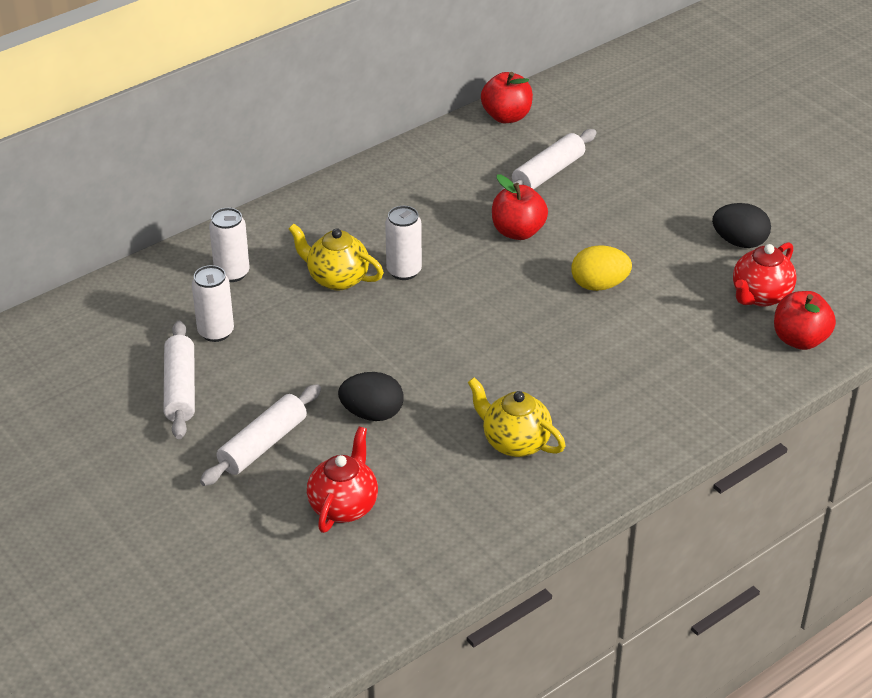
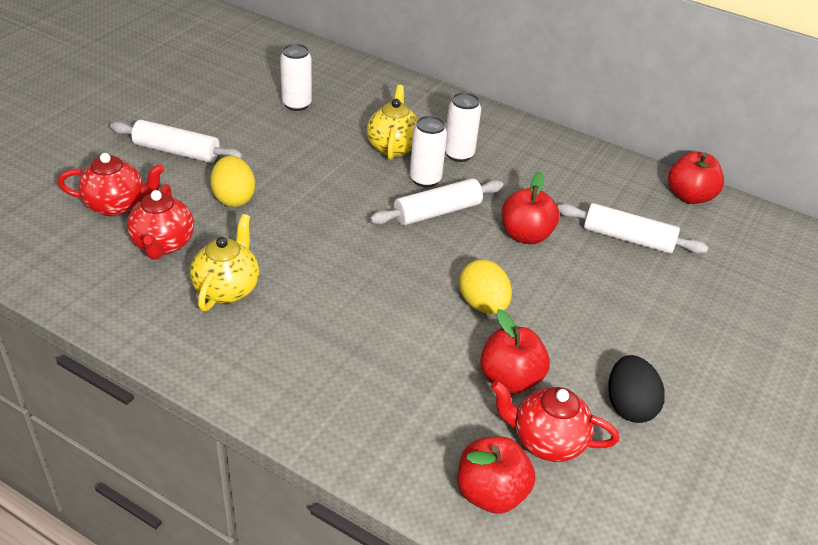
camera: 65 degrees right, 0 degrees up
(181, 388) = (226, 103): white rolling pin -> white rolling pin (437, 212)
(232, 273) = (369, 97): white can -> white can (459, 154)
(372, 413) = (234, 198): black egg -> yellow egg
(428, 478) = (163, 245): none -> red teapot
(691, 295) = (510, 379): none -> red apple

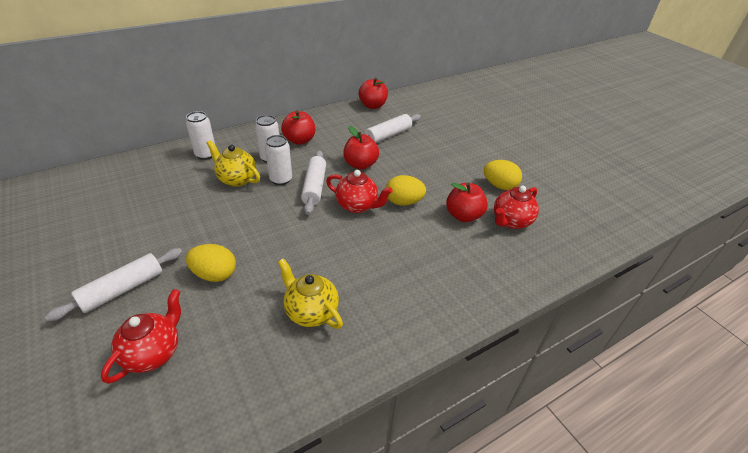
camera: 60 degrees left, 0 degrees up
(163, 245) = (232, 335): red teapot -> red teapot (357, 206)
(296, 104) = (141, 203): white can -> white can (206, 155)
(491, 493) = (537, 255): red apple -> red apple (299, 140)
(629, 406) = (499, 186): black egg -> yellow egg

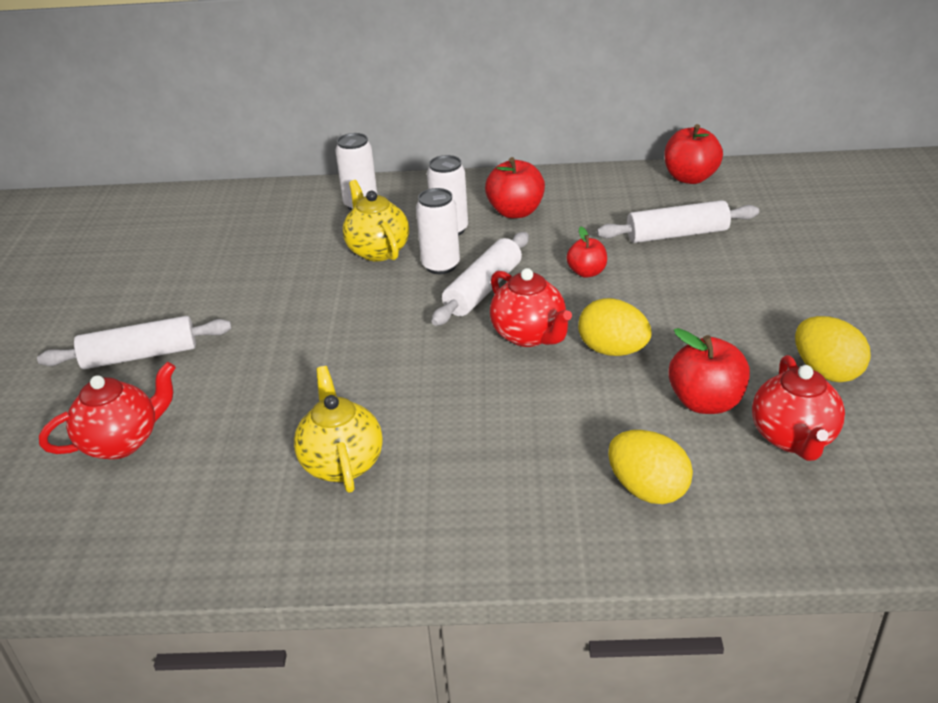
camera: 35 degrees right, 5 degrees down
(215, 274) = (256, 372): yellow egg -> yellow egg (647, 489)
(360, 164) = (587, 272): red apple -> red apple, size x0.62
(511, 221) = (793, 438): red teapot -> red teapot turned 75 degrees counterclockwise

